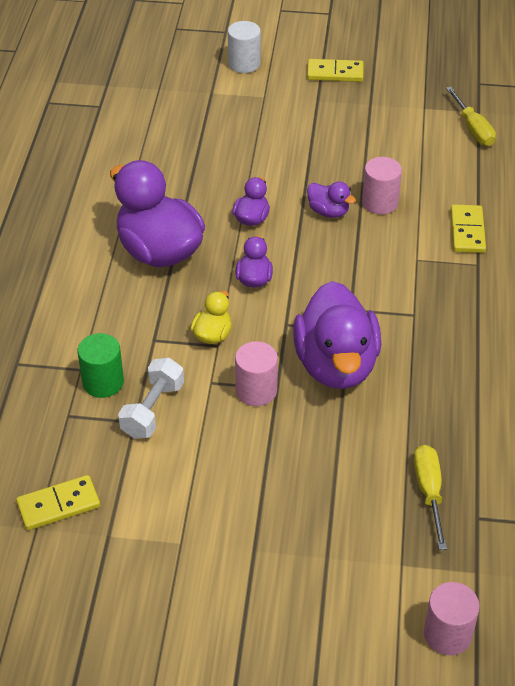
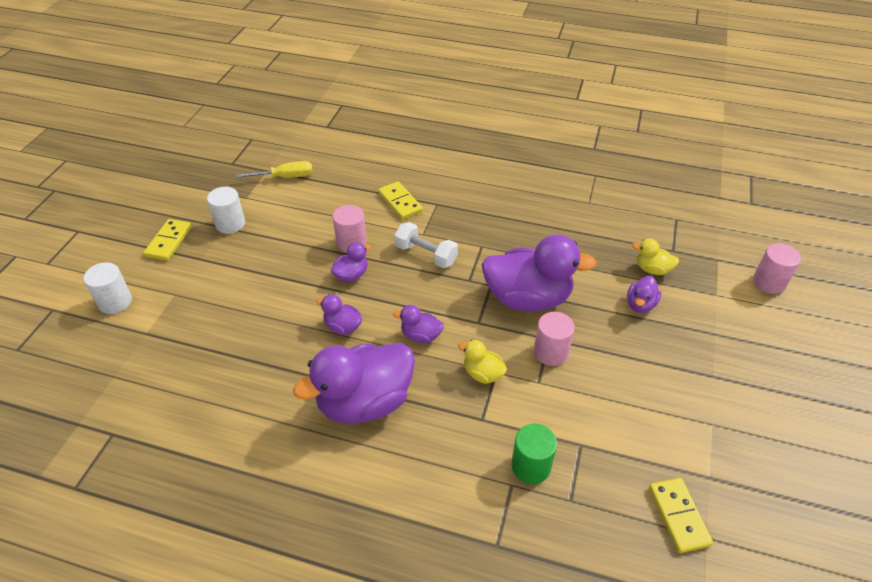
camera: 80 degrees left, 0 degrees up
(152, 410) = (567, 429): white dumbbell -> white dumbbell (426, 255)
(357, 477) = (640, 304): none -> purple duck
(376, 107) = (230, 224): none -> white cylinder
(429, 492) = (652, 269): yellow screwdriver -> yellow duck
(467, 231) = (400, 202): yellow domino -> yellow domino turned 45 degrees clockwise

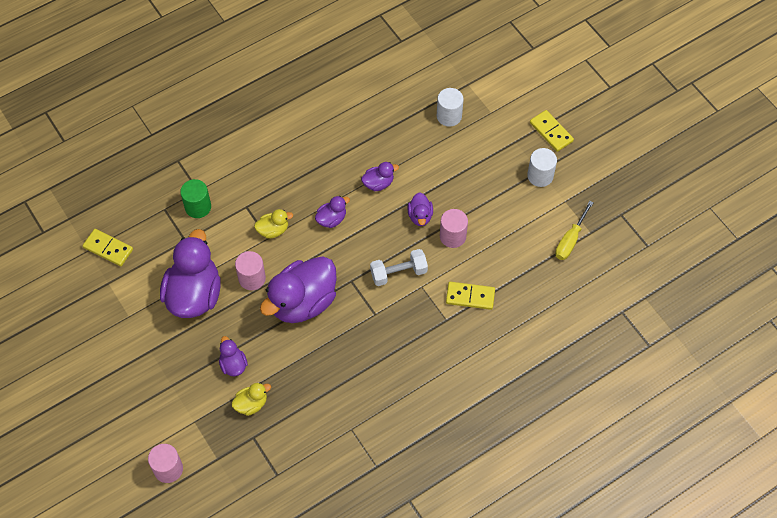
camera: 130 degrees right, 15 degrees up
(115, 302) = (511, 80): white cylinder -> white cylinder (449, 116)
(365, 402) = (312, 159): purple duck -> purple duck (194, 294)

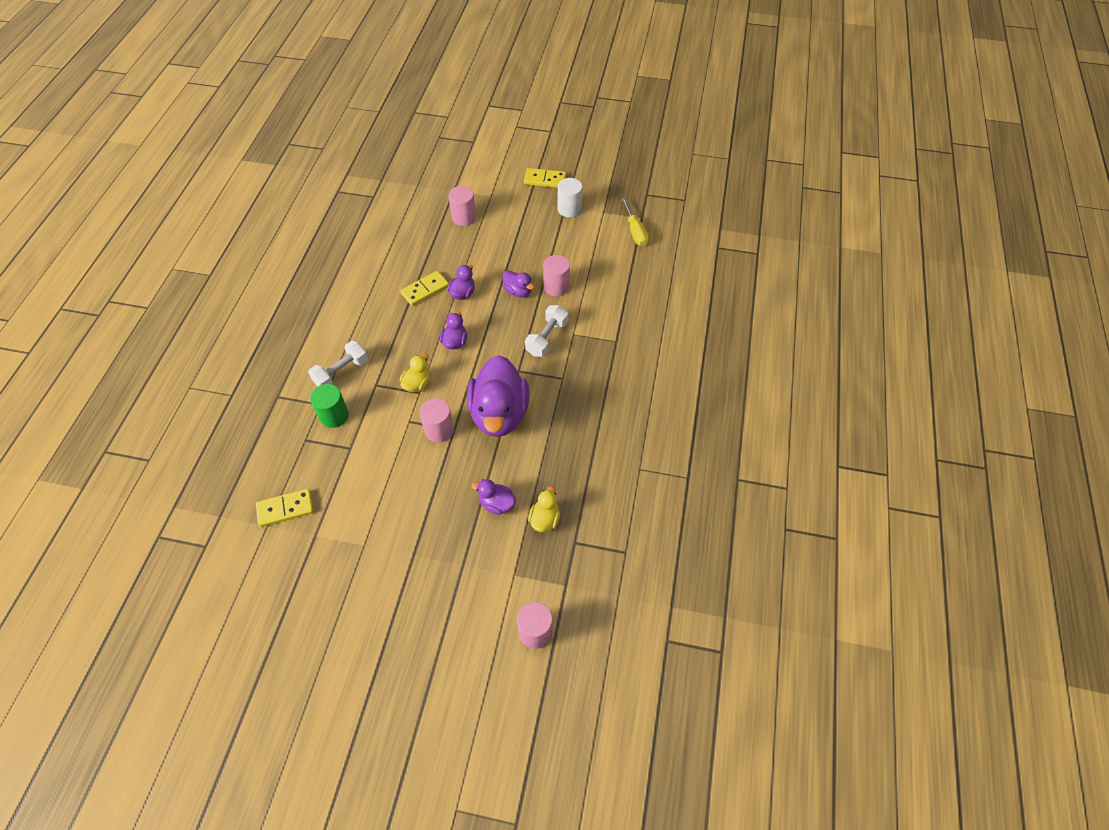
camera: 45 degrees left, 5 degrees down
(194, 294) = (404, 480): purple duck -> none
(234, 177) = (341, 372): none -> white dumbbell
(449, 116) = (464, 217): white cylinder -> pink cylinder
(470, 296) = (614, 314): yellow domino -> yellow domino (425, 290)

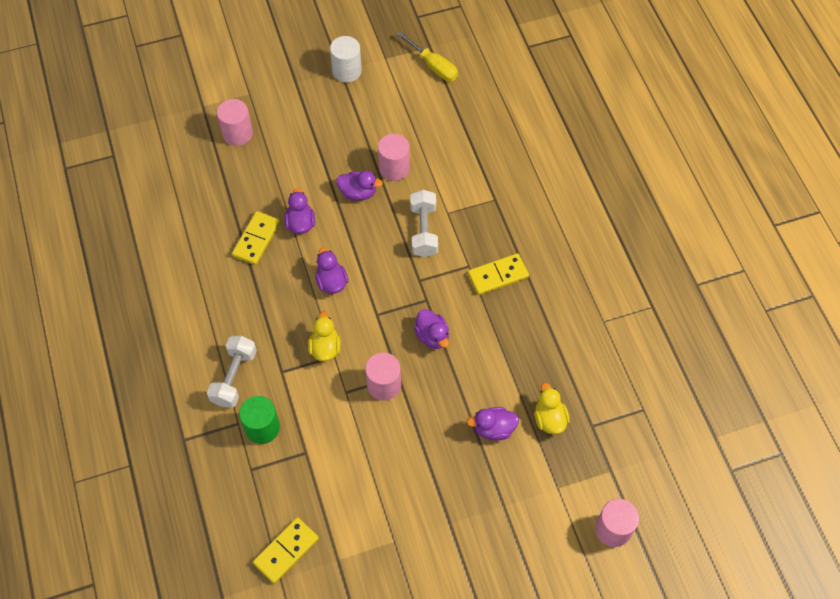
camera: 30 degrees left, 5 degrees up
(499, 414) = (432, 336): purple duck -> purple duck, size x0.46
(545, 180) = (296, 47): yellow domino -> yellow domino (498, 276)

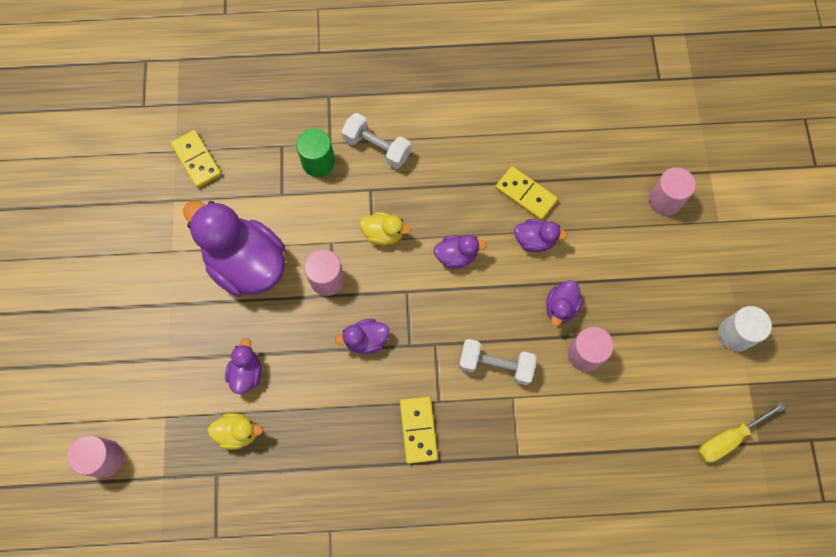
camera: 105 degrees right, 10 degrees up
(388, 462) = (247, 264): none -> purple duck

